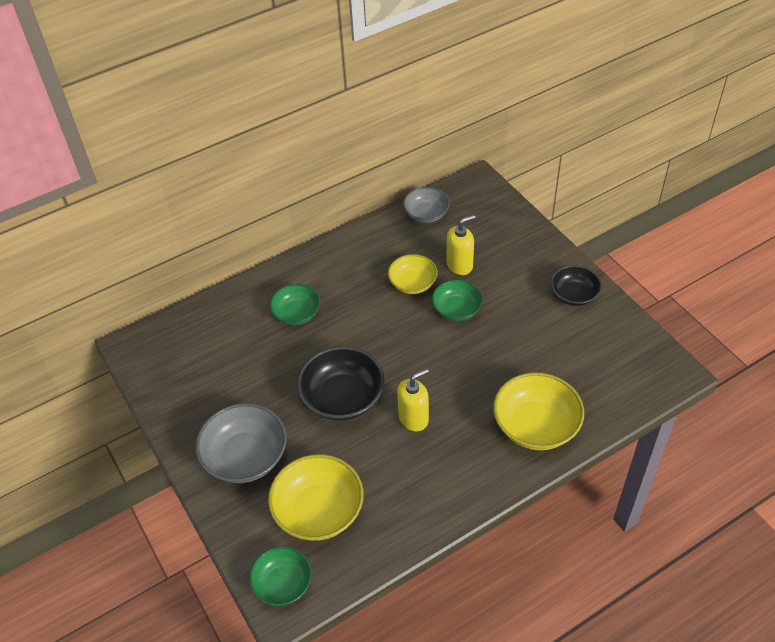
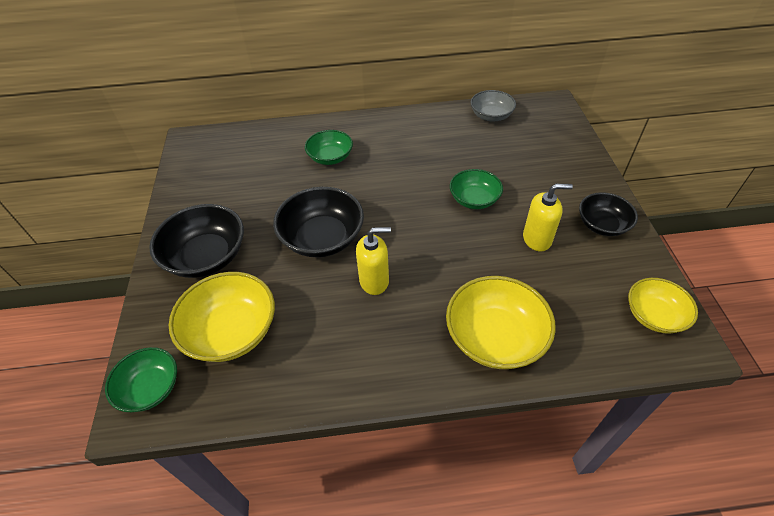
camera: 25 degrees right, 0 degrees up
(245, 457) = (206, 256): grey bowl -> black bowl
(412, 283) = (446, 165): yellow bowl -> yellow bowl (654, 315)
(459, 265) = (498, 164): yellow soap dispenser -> yellow soap dispenser (537, 239)

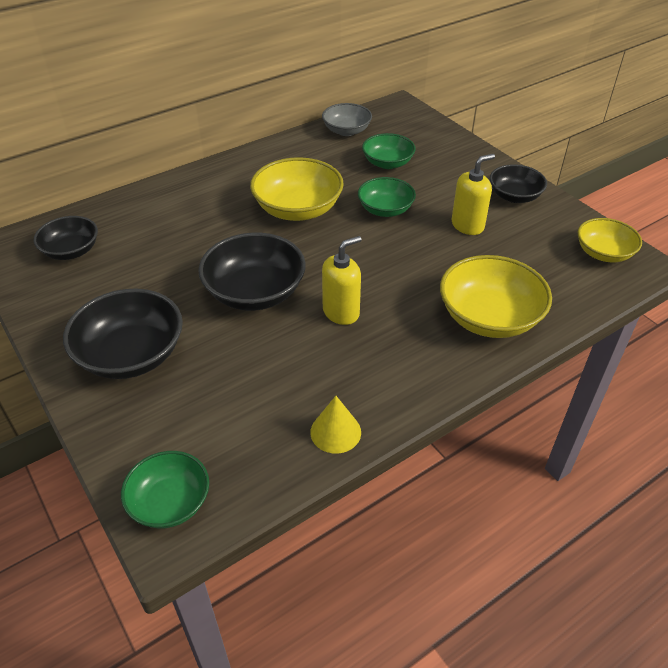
camera: 30 degrees left, 5 degrees down
(225, 158) = (71, 251): none -> black bowl
(231, 331) = (222, 413): yellow bowl -> yellow bowl (298, 209)
(298, 387) = (335, 432): none -> yellow cone
(330, 157) = (203, 214): green bowl -> green bowl (387, 163)

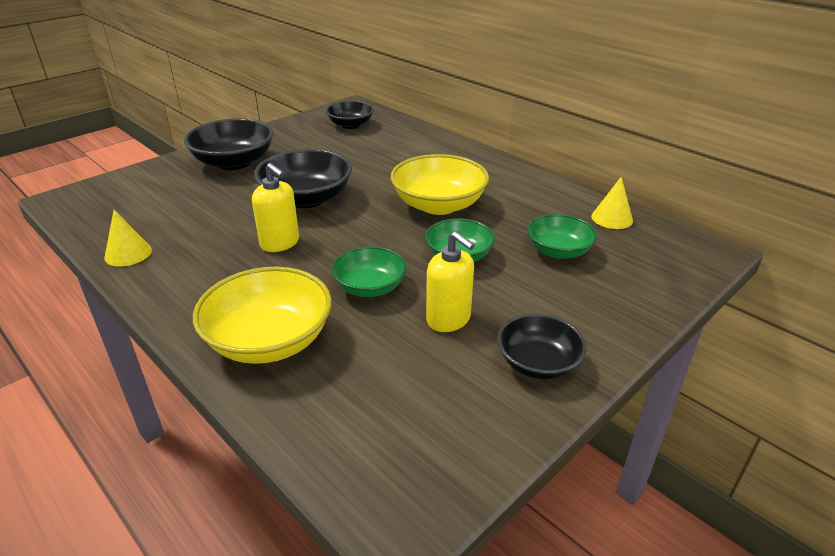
camera: 80 degrees right, 10 degrees down
(170, 502) = (88, 196): green bowl -> green bowl (370, 287)
(346, 131) = (612, 218): grey bowl -> yellow cone
(603, 253) = (420, 465): yellow bowl -> none

